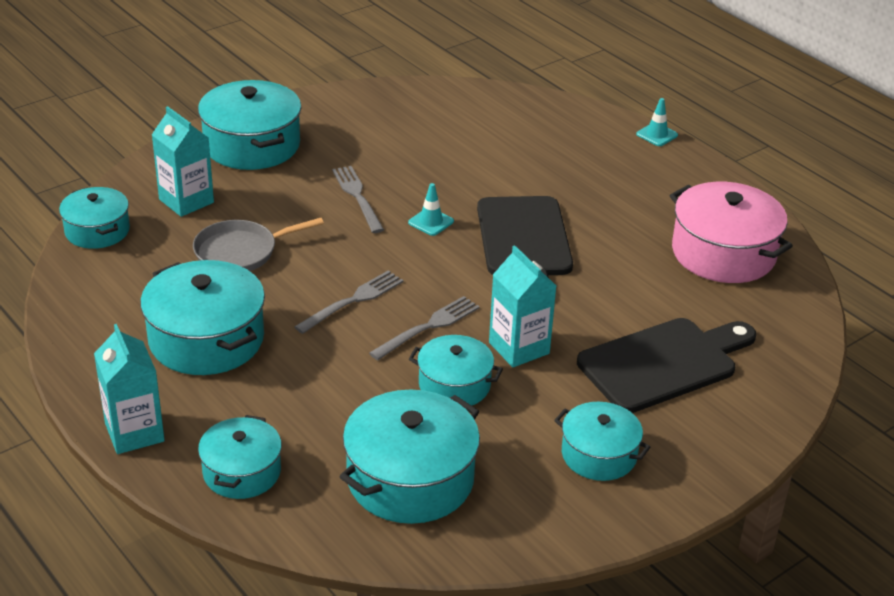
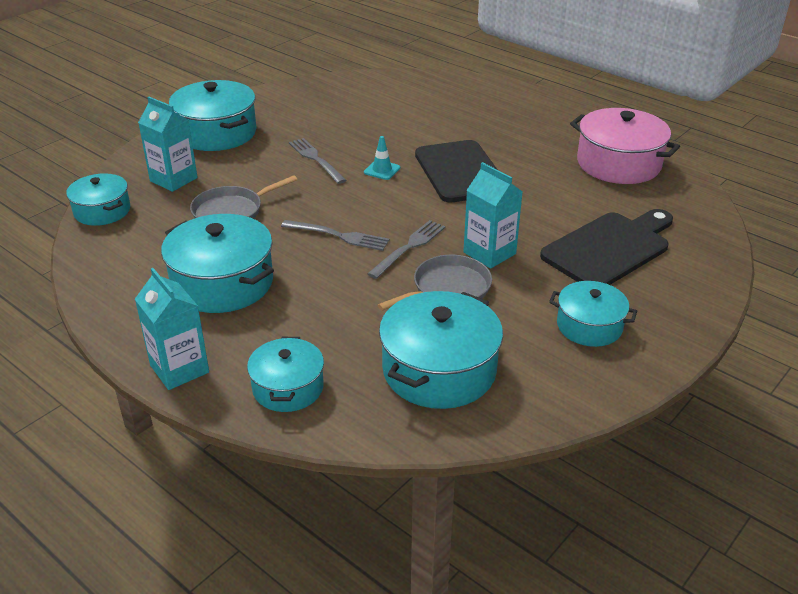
camera: 10 degrees left, 0 degrees up
(353, 300) = (339, 236): grey fork -> grey fork turned 75 degrees clockwise
(454, 385) = (448, 289): turquoise pot -> grey pan
(657, 135) = (532, 90): turquoise traffic cone -> none

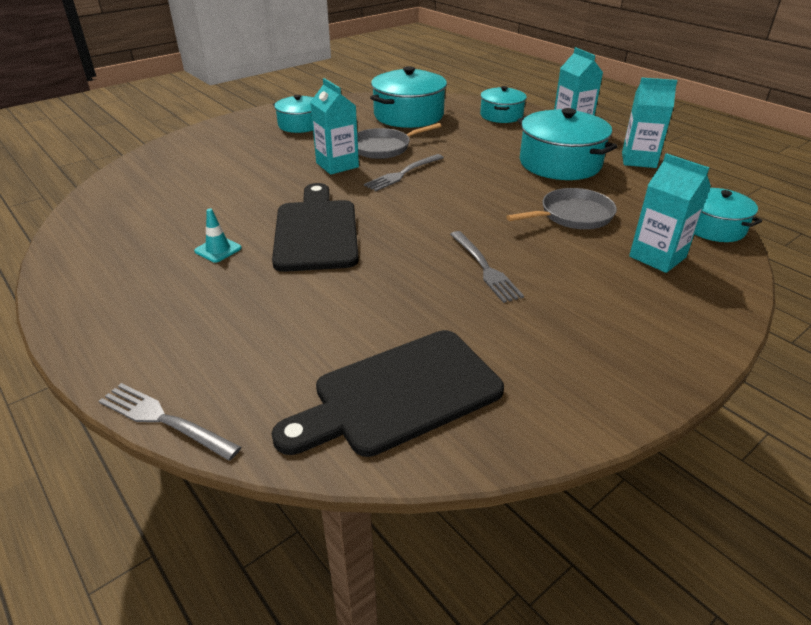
camera: 170 degrees left, 0 degrees up
(118, 299) = (638, 160): none -> turquoise carton
(216, 133) = (637, 328): turquoise pot -> none
(339, 236) = (463, 186): grey fork -> grey fork (163, 420)
(382, 170) = (405, 246): turquoise traffic cone -> turquoise traffic cone (218, 250)
(610, 248) = (236, 160): black cutting board -> black cutting board (398, 394)
(618, 164) = (131, 229): pink pot -> none

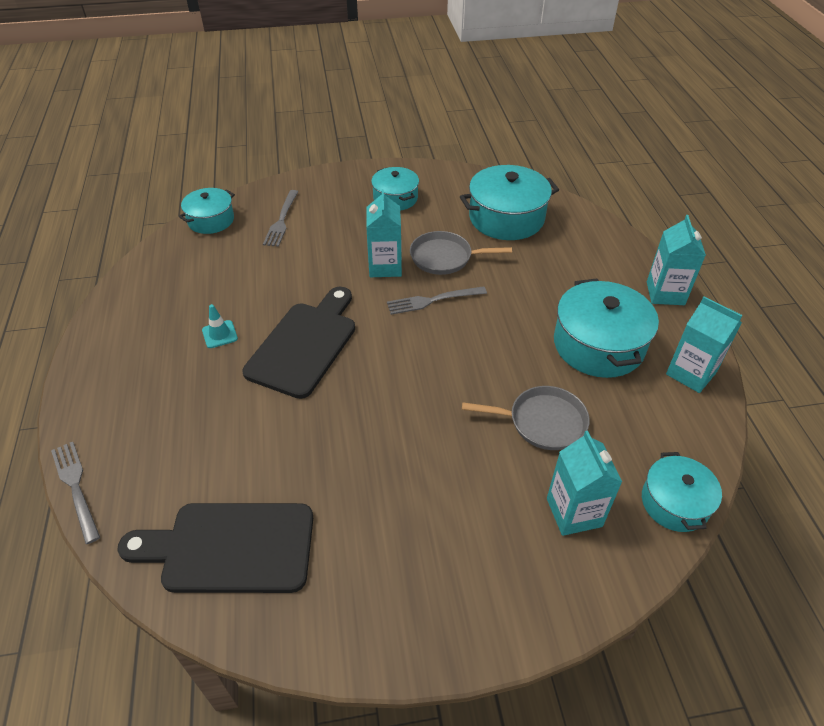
camera: 30 degrees right, 10 degrees up
(485, 268) = (403, 451): grey fork -> grey fork (282, 220)
(501, 115) = (602, 250): turquoise pot -> turquoise pot (211, 220)

